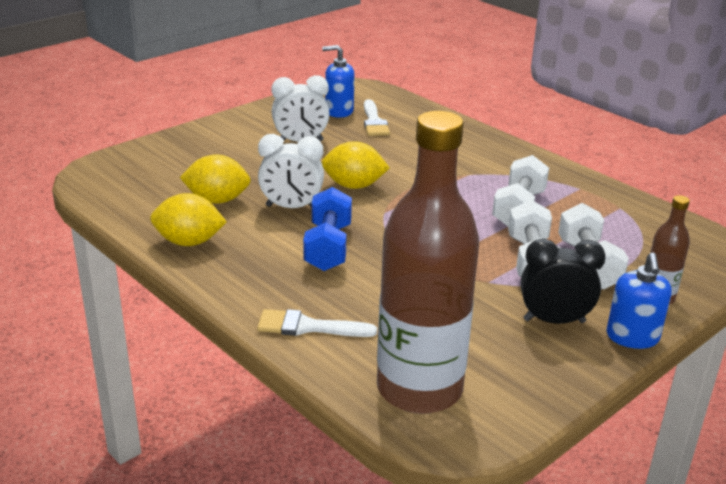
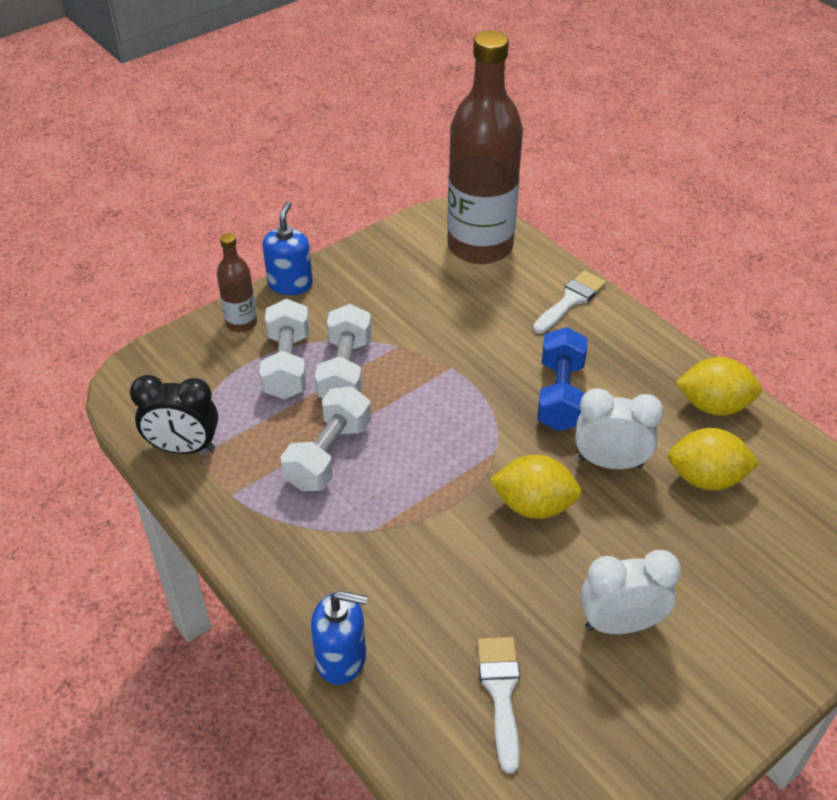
camera: 175 degrees left, 15 degrees up
(308, 327) = (571, 300): white brush -> white brush turned 60 degrees counterclockwise
(339, 111) = (564, 736): blue soap dispenser -> blue soap dispenser (341, 658)
(554, 321) = (351, 301): black clock -> black clock (184, 448)

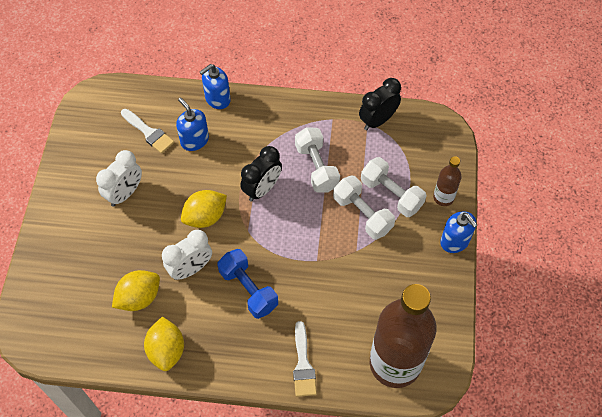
camera: 135 degrees right, 15 degrees up
(425, 482) = (262, 189): none -> black clock
(444, 621) = (194, 140): none -> blue soap dispenser
(713, 406) = (167, 350): yellow lemon -> yellow lemon turned 60 degrees counterclockwise

